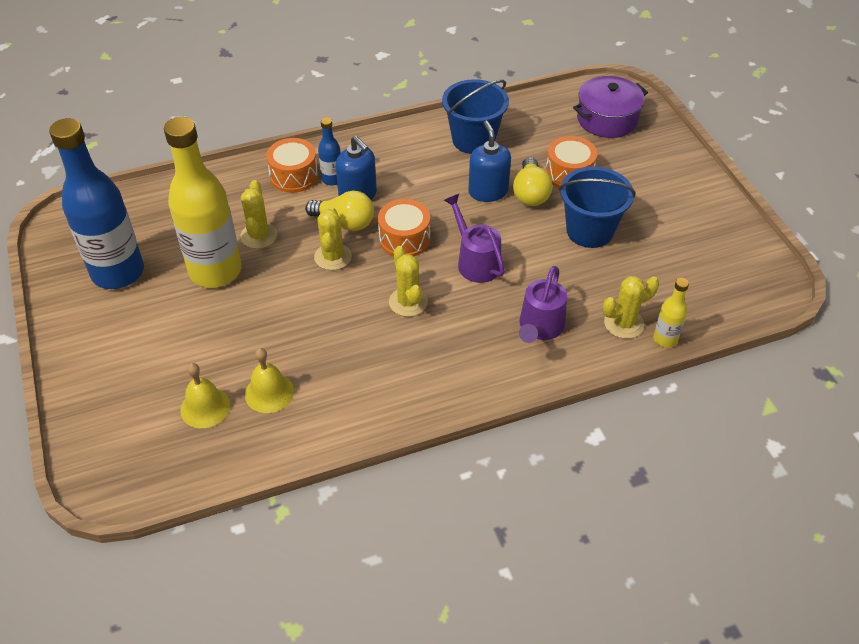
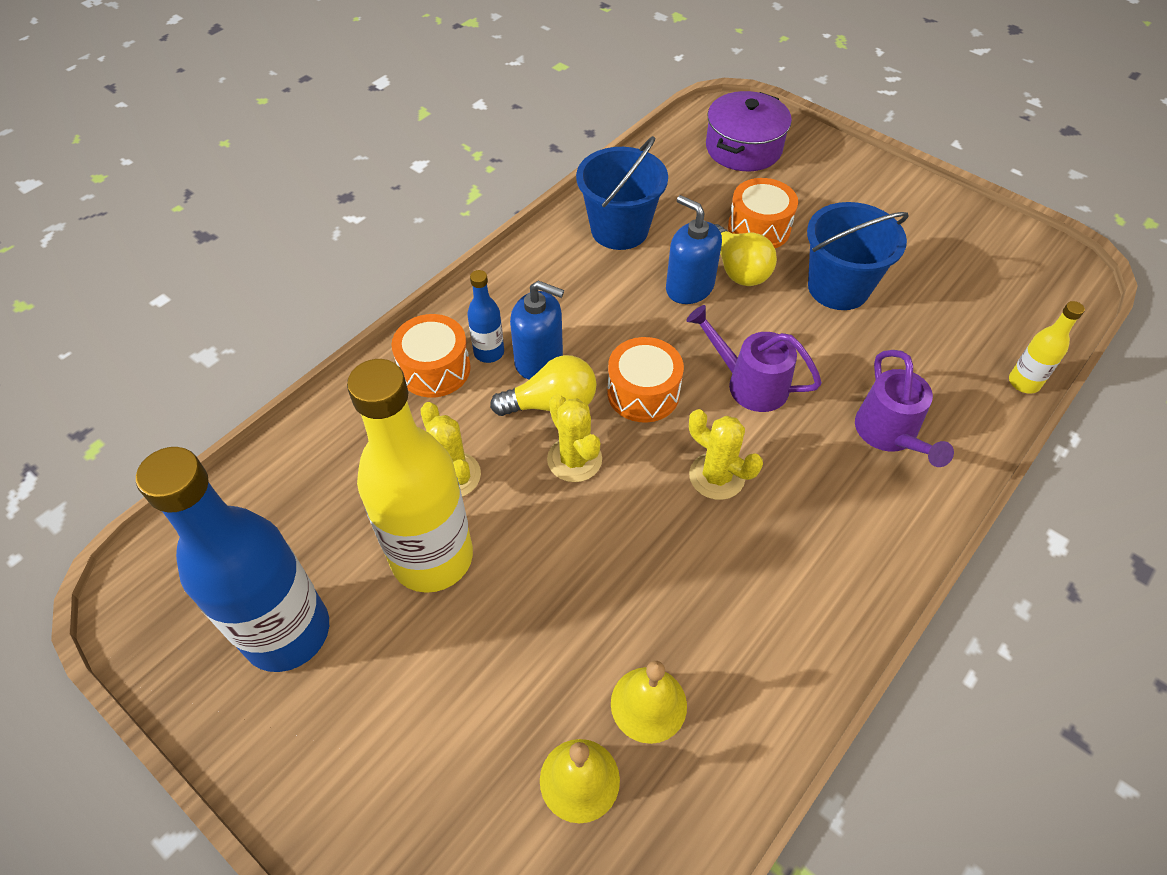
camera: 30 degrees left, 5 degrees up
(623, 323) = (968, 384): yellow cactus -> none

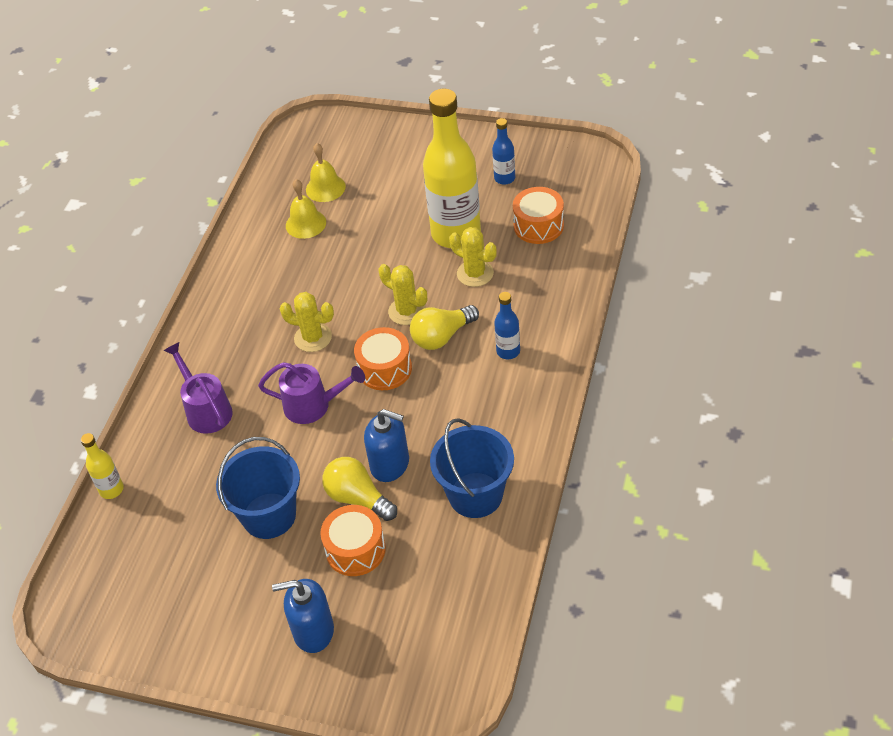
camera: 160 degrees right, 5 degrees down
(287, 632) = (504, 178): blue bottle -> blue bottle, size x0.44
(435, 369) = (536, 326): orange drum -> orange drum (538, 226)
(539, 360) = (470, 361): blue soap dispenser -> blue soap dispenser (313, 631)
(743, 148) = (407, 648): purple pot -> none

